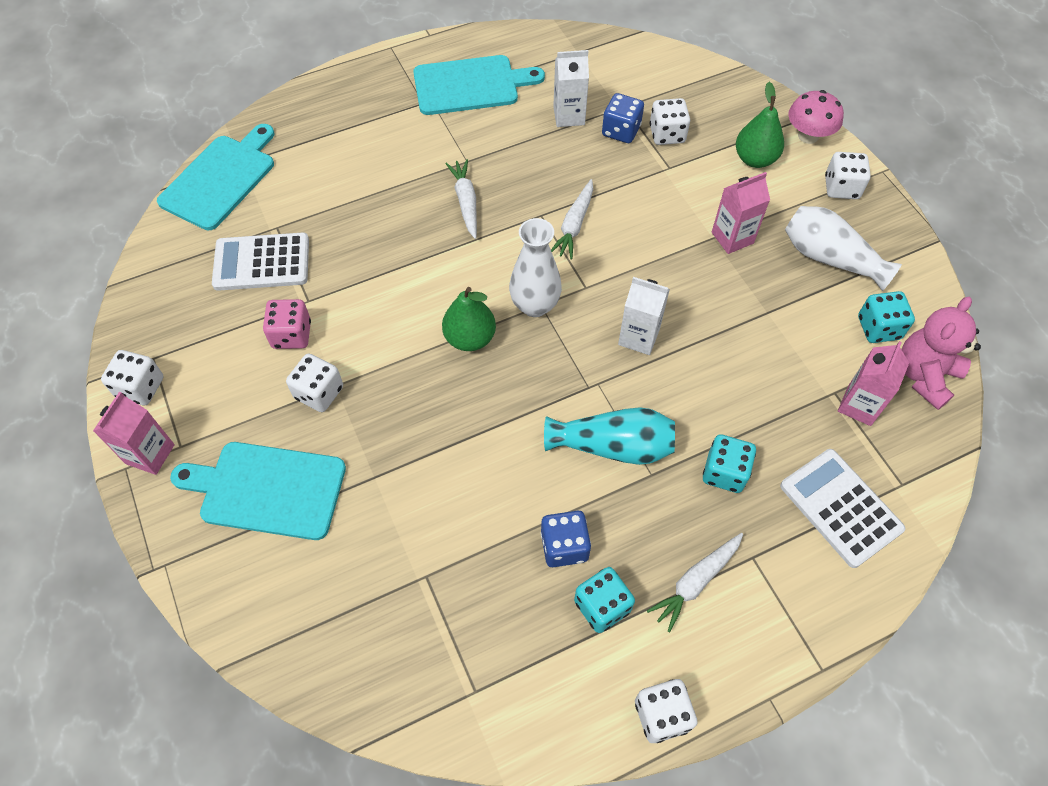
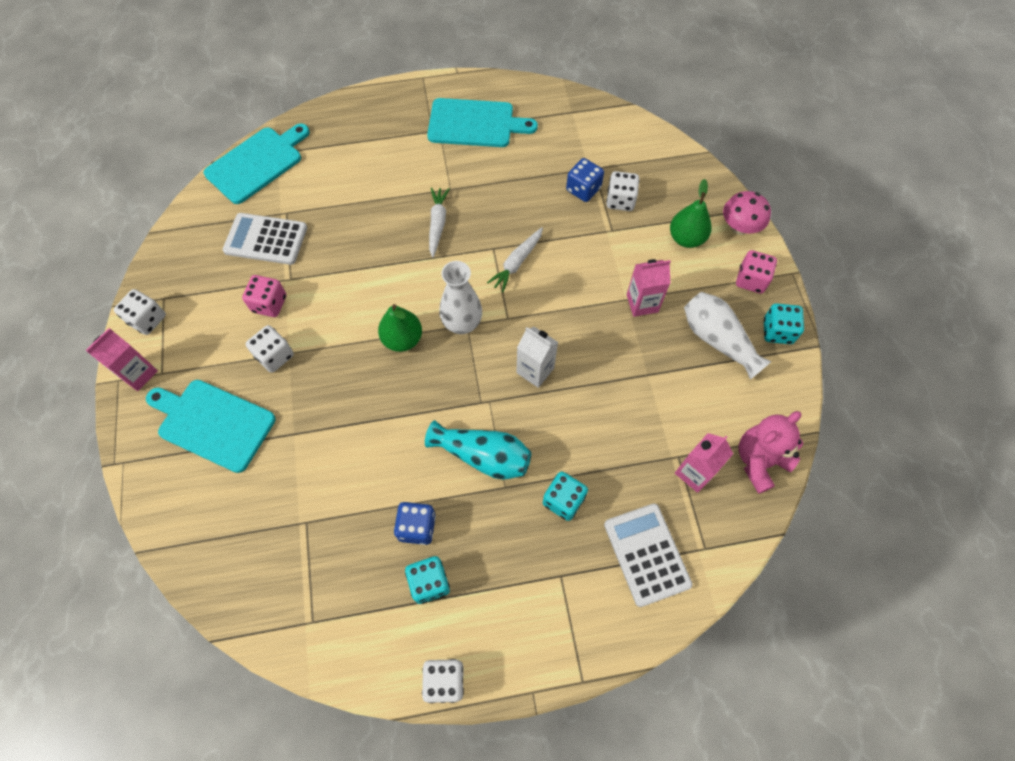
camera: 15 degrees right, 5 degrees up
(569, 116) = (545, 167): white carton -> none
(696, 582) = (508, 583): white carrot -> none
(841, 188) = (751, 280): white dice -> pink dice
(878, 328) = (736, 410): turquoise dice -> turquoise dice (777, 331)

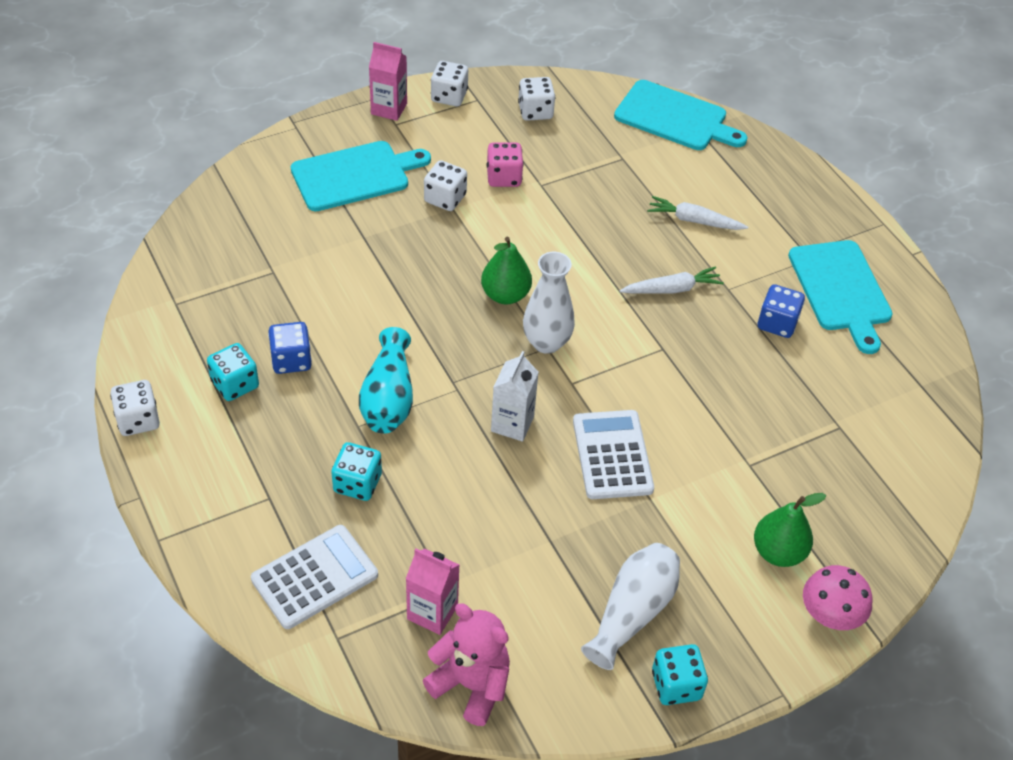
camera: 70 degrees right, 15 degrees down
(213, 423) = (355, 175): turquoise cutting board -> turquoise cutting board turned 60 degrees clockwise
(266, 239) = (581, 152): white calculator -> white calculator (612, 455)
(517, 263) = (653, 376): white carrot -> white carrot (694, 220)
(583, 189) = (798, 422): blue dice -> blue dice (777, 323)
(620, 200) = (802, 466): white dice -> white dice (535, 111)
(642, 303) = (652, 517): pink carton -> none
(751, 280) = (746, 641): pink dice -> none

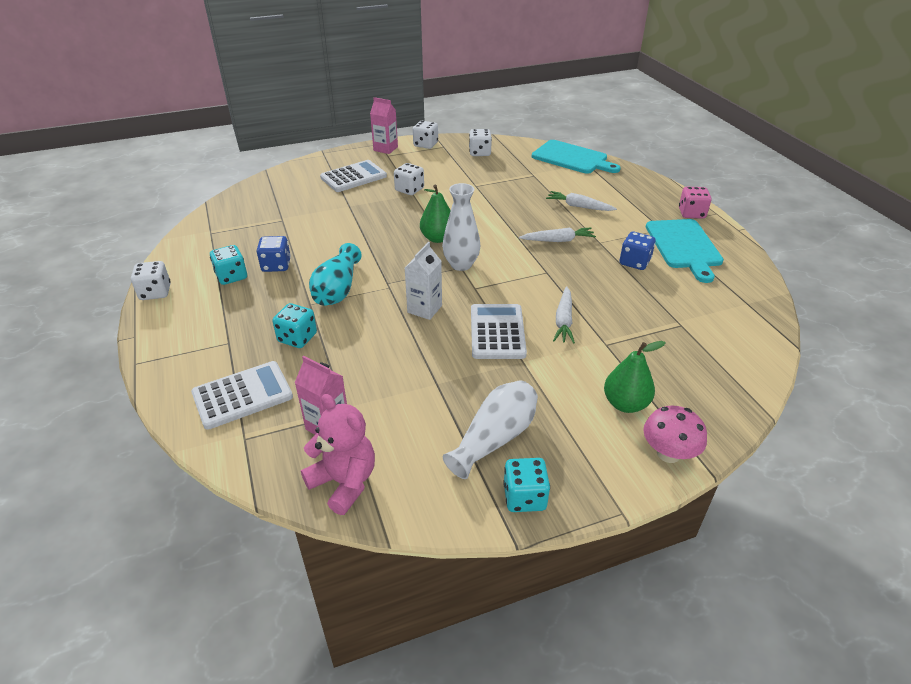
camera: 10 degrees right, 10 degrees down
(355, 175) = (353, 177): turquoise cutting board -> white calculator
(504, 177) = (451, 181): pink dice -> pink dice (691, 213)
(693, 430) = (563, 320): none -> white carrot

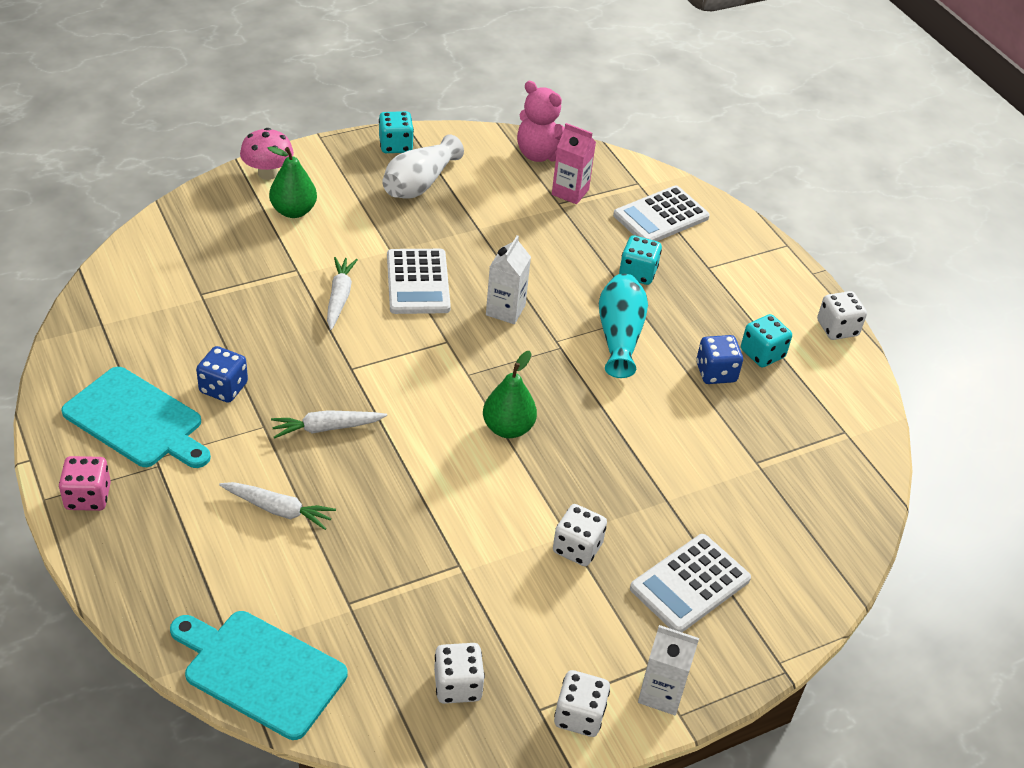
camera: 170 degrees right, 5 degrees up
(385, 149) = (661, 693): pink carton -> white carton
(461, 265) = (468, 379): white vase -> none
(684, 246) = (137, 420): turquoise cutting board -> turquoise cutting board turned 135 degrees clockwise

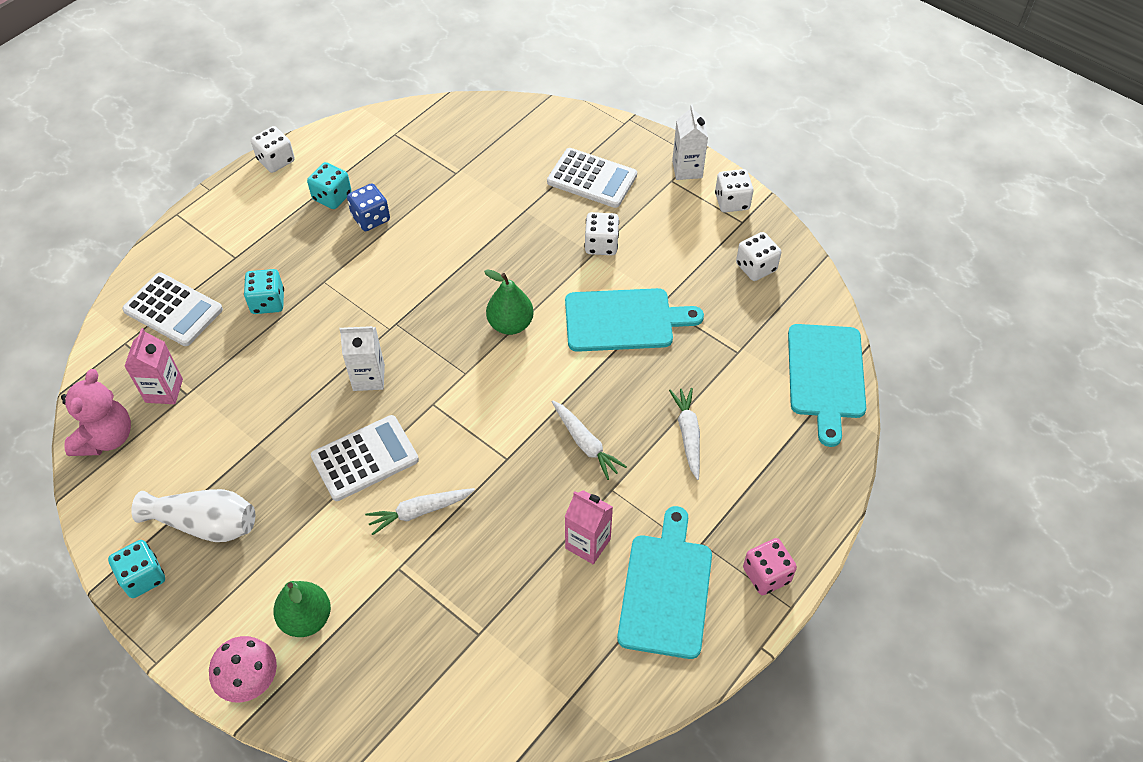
camera: 110 degrees left, 10 degrees up
(223, 388) = (588, 543): blue dice -> pink carton
(456, 521) = (624, 320): none -> turquoise cutting board
(619, 336) = (359, 289): turquoise vase -> none

